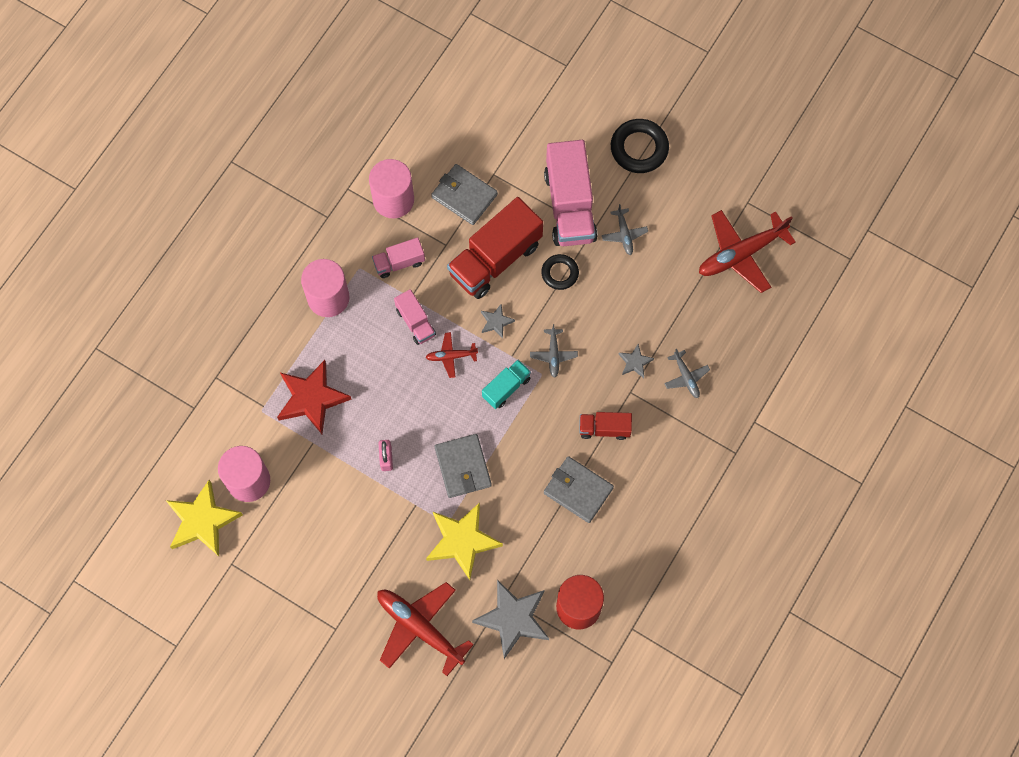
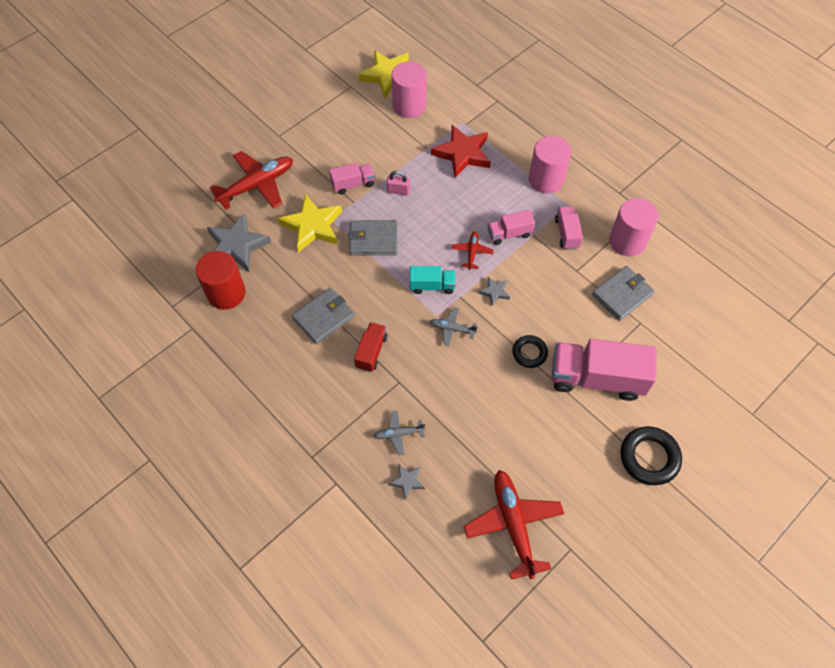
camera: 105 degrees right, 10 degrees down
(389, 513) = (353, 184): none -> pink truck
(495, 259) = (555, 305): red truck -> none
(506, 388) = (432, 286): turquoise truck -> turquoise truck turned 60 degrees counterclockwise
(624, 234) = (558, 418): grey plane -> none
(635, 362) = (426, 393): grey star -> grey star (407, 481)

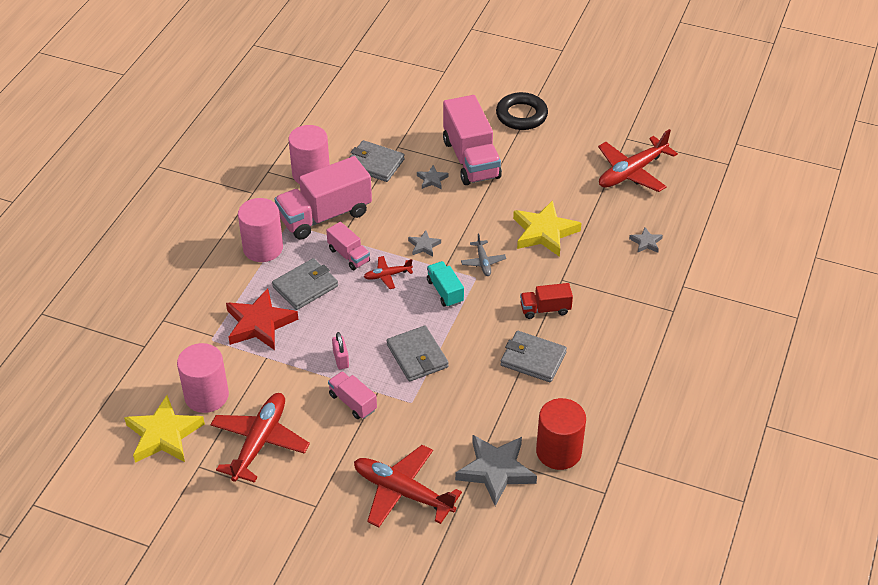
camera: 115 degrees left, 15 degrees down
(312, 226) = (430, 414): yellow star -> yellow star (544, 232)
(350, 122) = (259, 442): none -> red plane
(399, 434) = (610, 262): grey plane -> none
(488, 193) = (305, 286): none -> grey wallet
(529, 353) = (474, 205): black ring -> none
(567, 233) = (325, 215): pink truck -> pink truck, size x1.96
(580, 333) = (432, 179): none -> grey star

